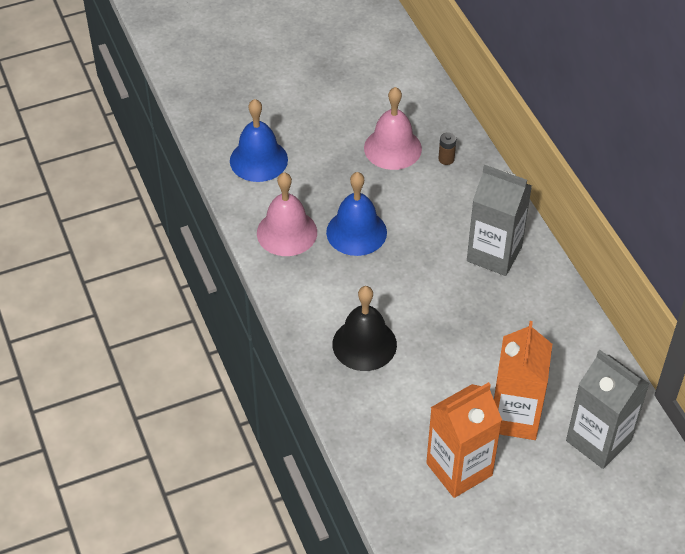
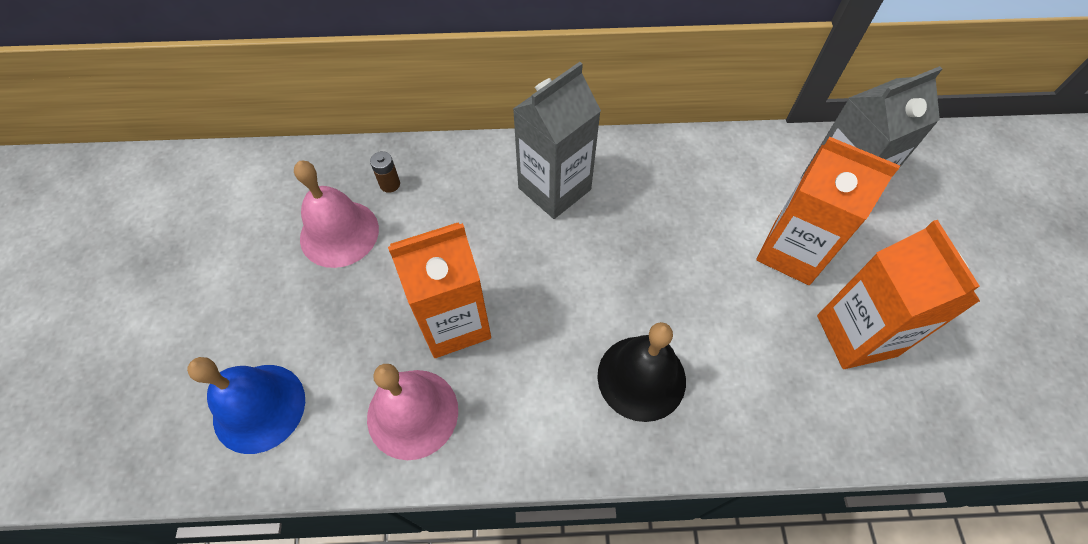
camera: 70 degrees left, 10 degrees up
(356, 232) = (454, 323): blue bell -> orange carton

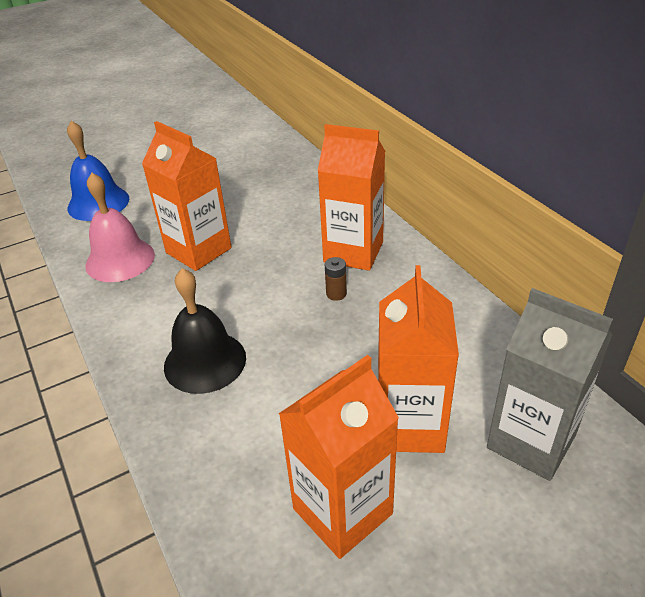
camera: 65 degrees right, 20 degrees down
(339, 233) = (238, 179): pink bell -> none
(390, 184) = (292, 181): brown battery -> brown battery (336, 294)
(554, 189) = (353, 252): grey carton -> orange carton

